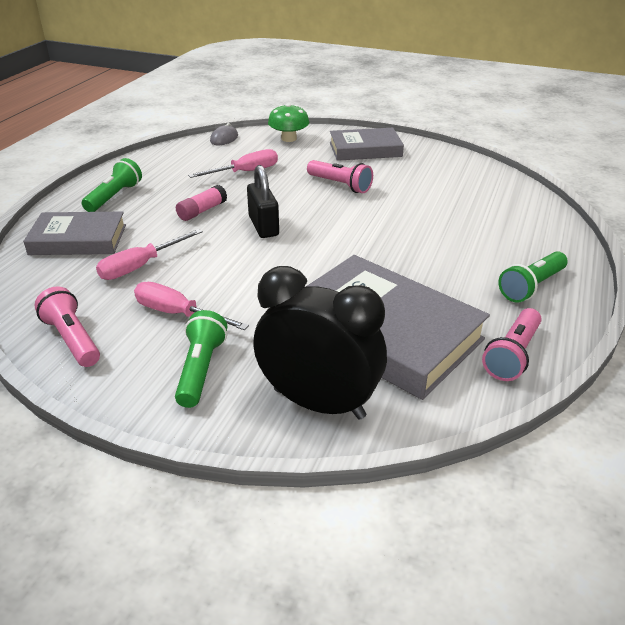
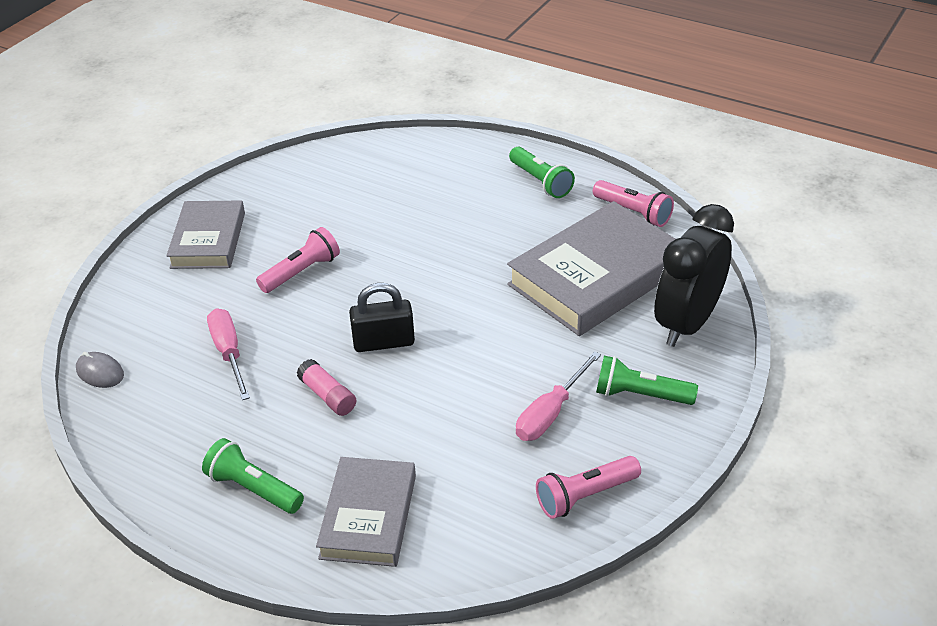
camera: 80 degrees left, 5 degrees up
(141, 266) = (449, 448): pink screwdriver -> none
(289, 138) = (136, 305): green mushroom -> none

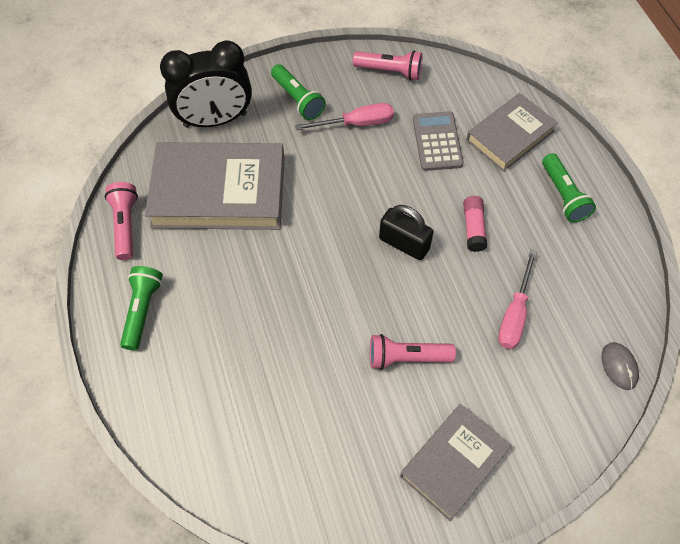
camera: 140 degrees left, 20 degrees up
(445, 453) = (437, 141): none -> grey calculator

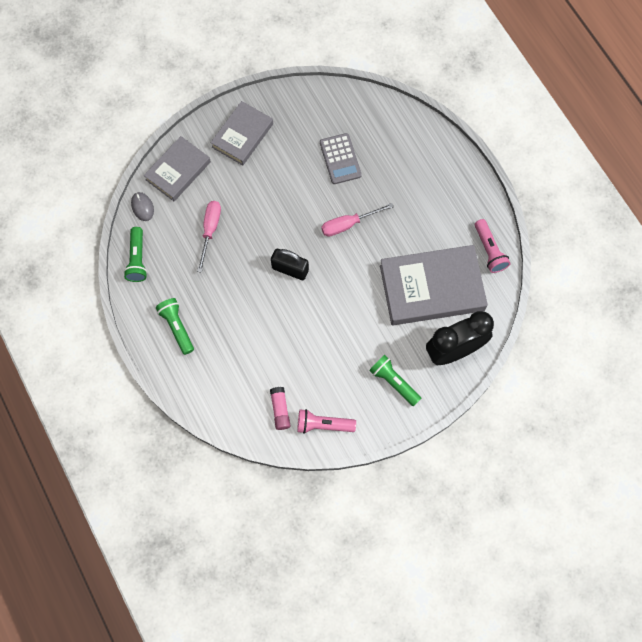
camera: 170 degrees right, 10 degrees up
(142, 310) = (455, 193): green flashlight -> green flashlight (137, 259)
(356, 124) = (341, 366): pink screwdriver -> pink screwdriver (348, 224)
(406, 357) = (278, 191): pink flashlight -> none
(437, 141) = (276, 360): grey calculator -> grey calculator (340, 159)
(473, 228) = (242, 289): pink glue stick -> pink glue stick (280, 410)
(510, 135) = (219, 375): grey book -> grey book (178, 171)

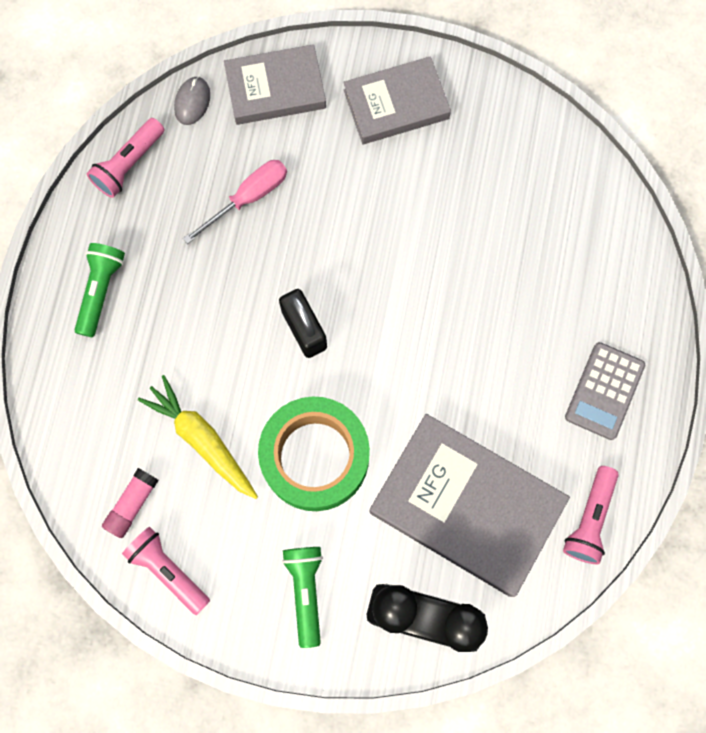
camera: 40 degrees right, 5 degrees up
(137, 259) = (128, 165): green flashlight -> pink flashlight
(287, 355) = (202, 439): none -> yellow carrot
(340, 159) = (496, 234): grey calculator -> grey calculator (604, 391)
(346, 321) = (315, 457): none -> green tape
(348, 224) = (430, 330): pink screwdriver -> none

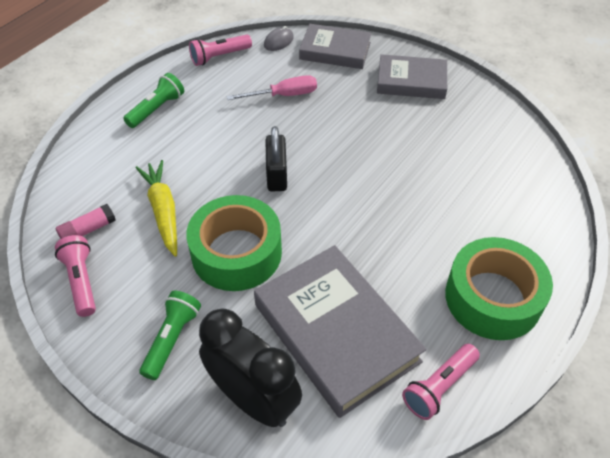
camera: 25 degrees right, 25 degrees down
(604, 391) = (493, 298): grey calculator -> green tape

